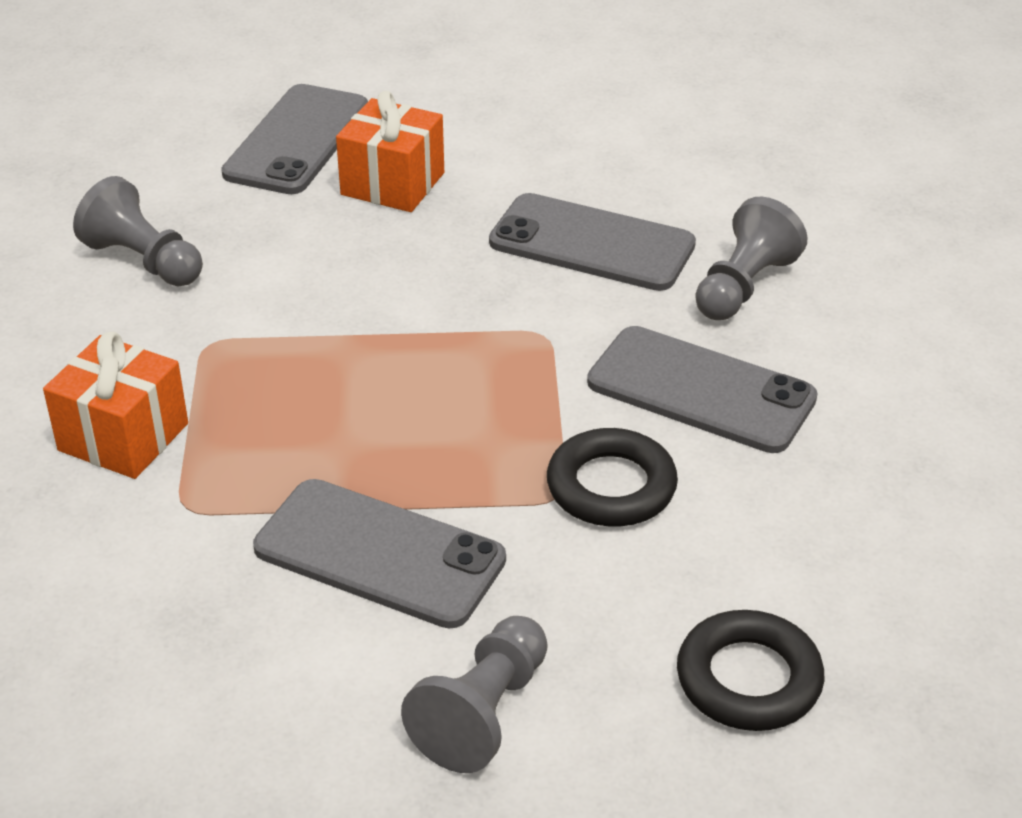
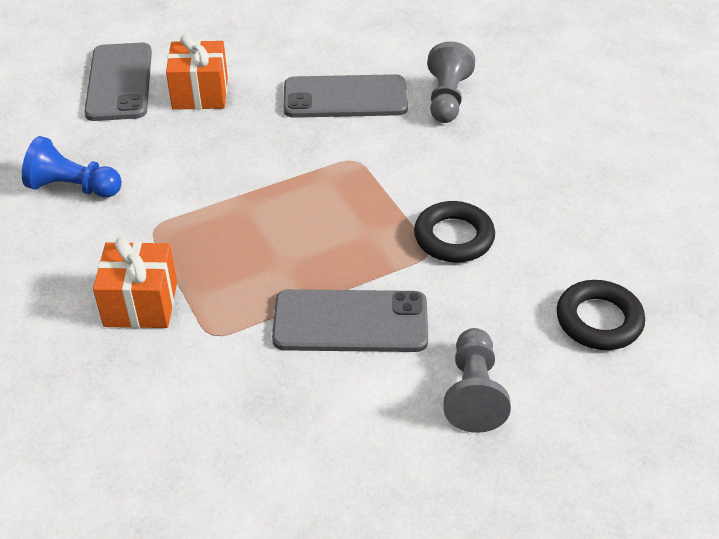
camera: 25 degrees left, 5 degrees up
(144, 261) = (73, 188): grey pawn -> blue pawn
(700, 391) = (464, 166): grey phone -> none

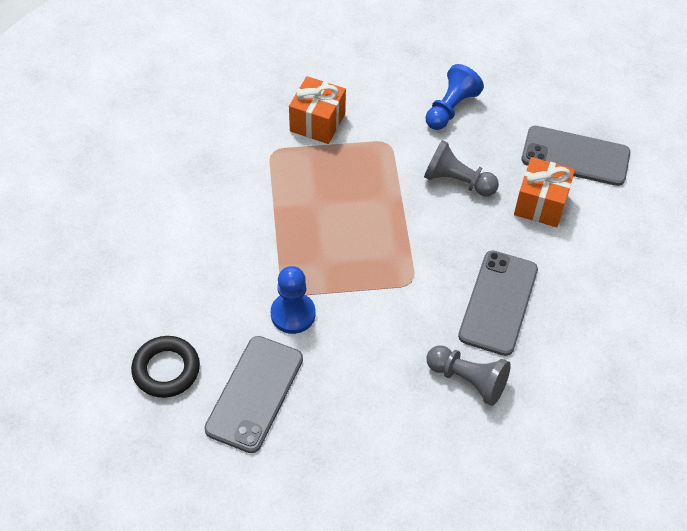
camera: 110 degrees right, 10 degrees up
(350, 322) = (244, 224): grey phone -> grey phone (254, 393)
(453, 237) = (293, 314): black ring -> blue pawn
(473, 392) = (151, 268): grey pawn -> grey pawn (457, 181)

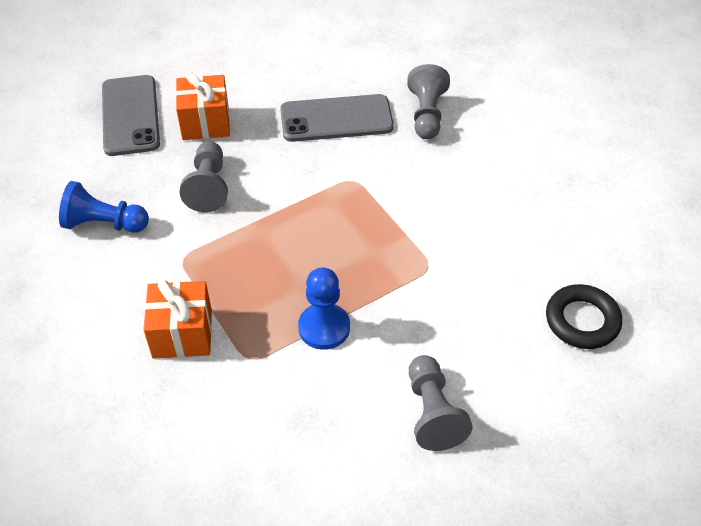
camera: 115 degrees left, 5 degrees down
(160, 233) = (432, 412): none -> grey pawn
(254, 393) = (550, 243): grey phone -> none
(293, 314) = (449, 250): blue pawn -> blue pawn (324, 328)

